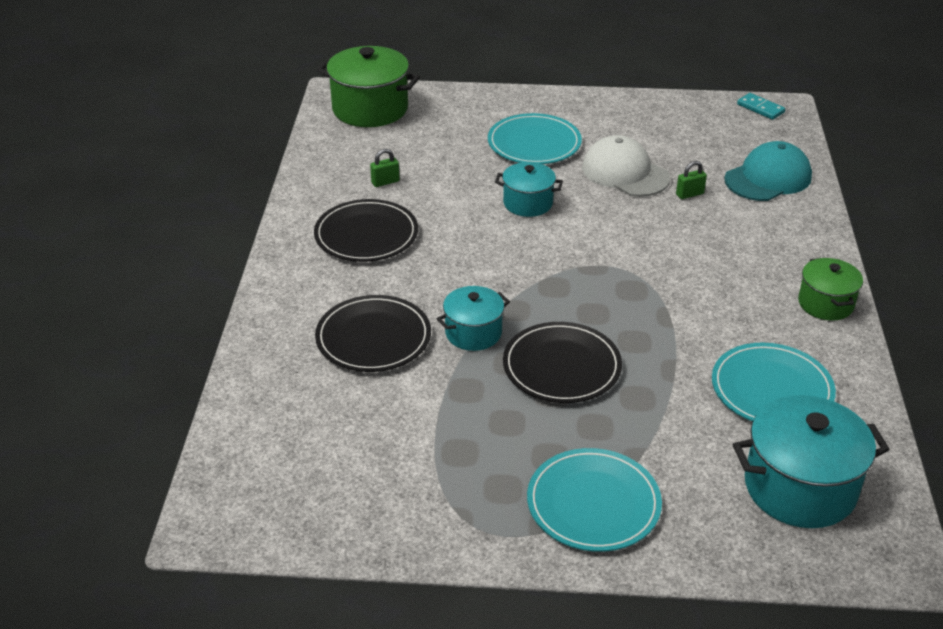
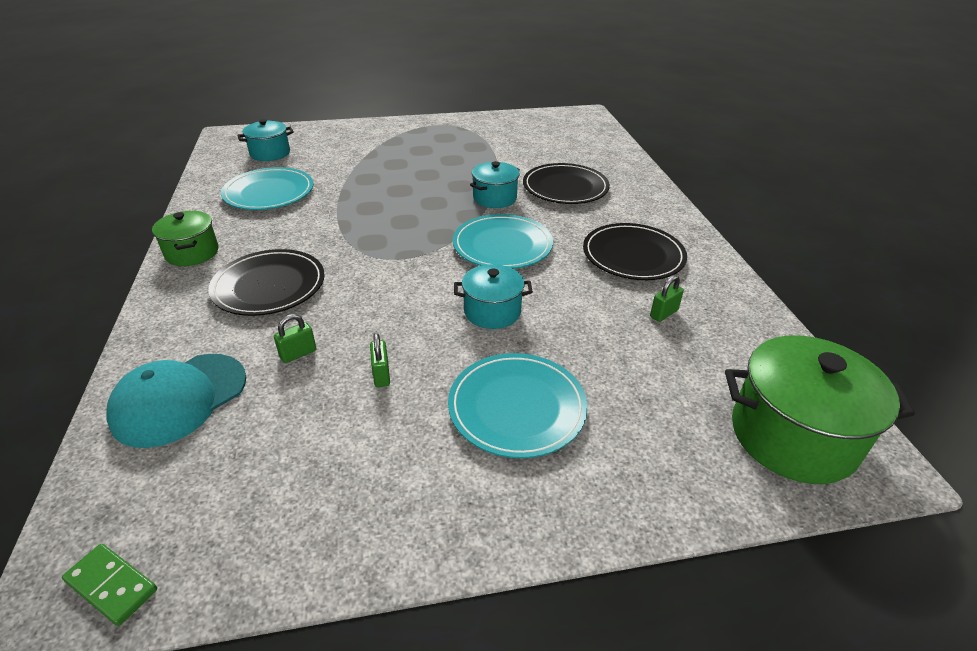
camera: 165 degrees right, 0 degrees up
(561, 366) = (423, 187): black plate -> black plate (269, 286)
(593, 503) = (393, 137): turquoise plate -> turquoise plate (502, 245)
(625, 173) = (381, 375): white cap -> green padlock
(760, 108) = (112, 585): turquoise domino -> green domino
(800, 487) = (270, 153): turquoise pot -> turquoise pot, size x0.59

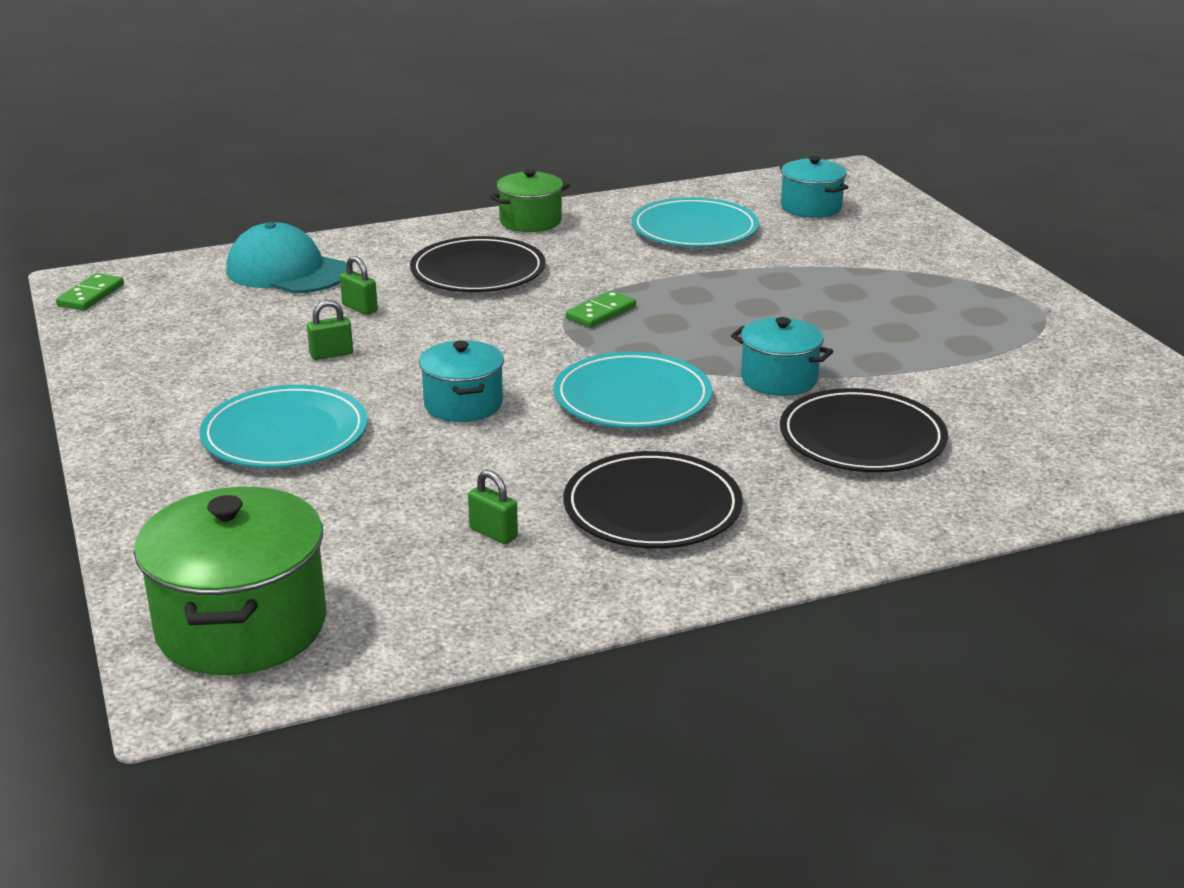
camera: 80 degrees right, 10 degrees down
(377, 242) = (601, 313): none -> green domino

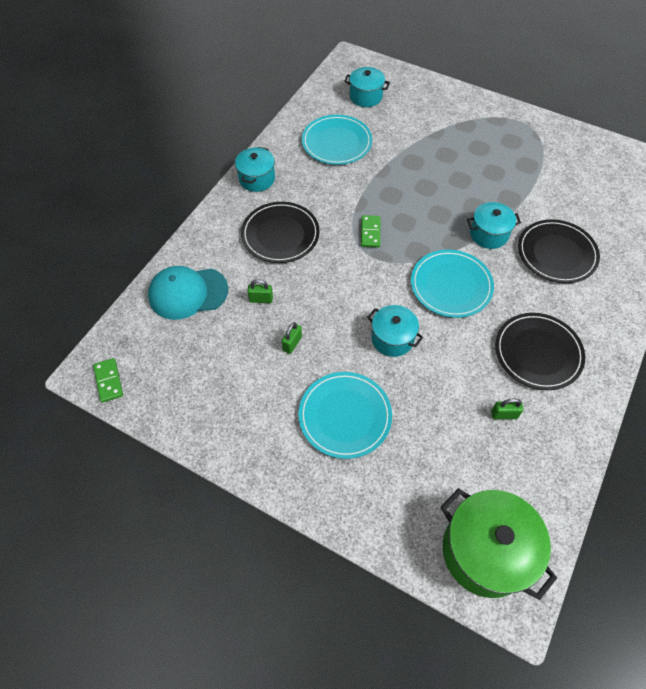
camera: 40 degrees left, 30 degrees up
(530, 221) = (257, 179): green pot -> turquoise pot

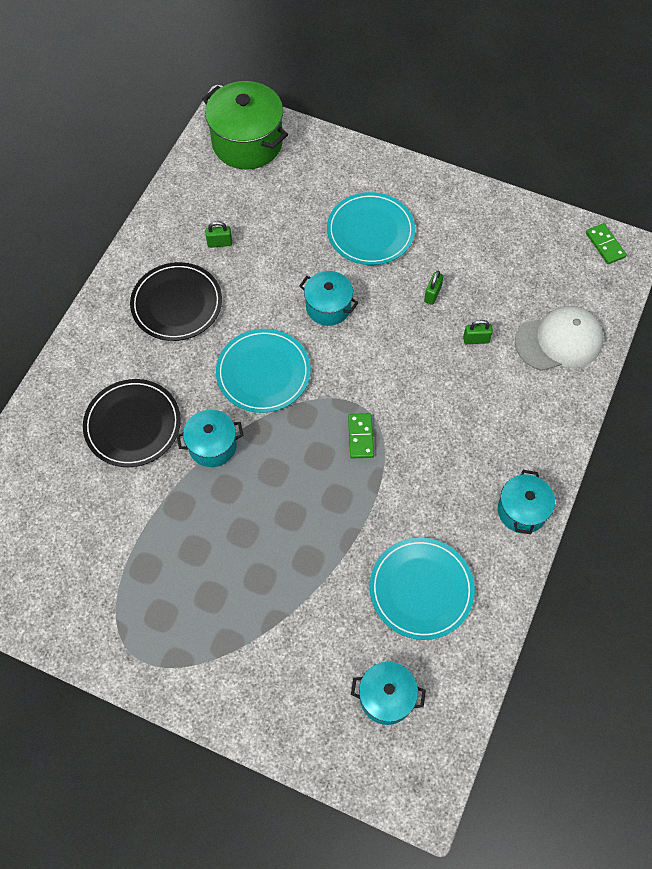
camera: 175 degrees right, 5 degrees up
(188, 293) = (559, 341): turquoise cap -> white cap
(280, 234) = (471, 425): black plate -> none

